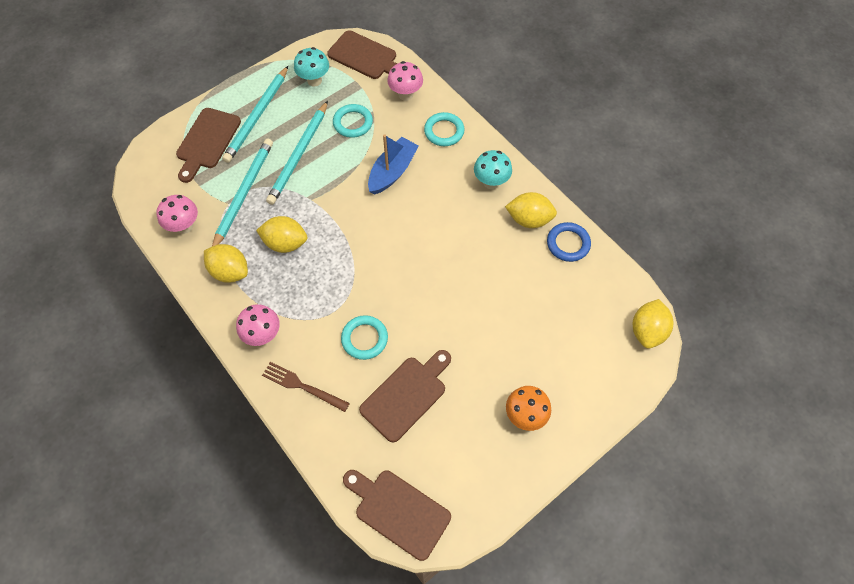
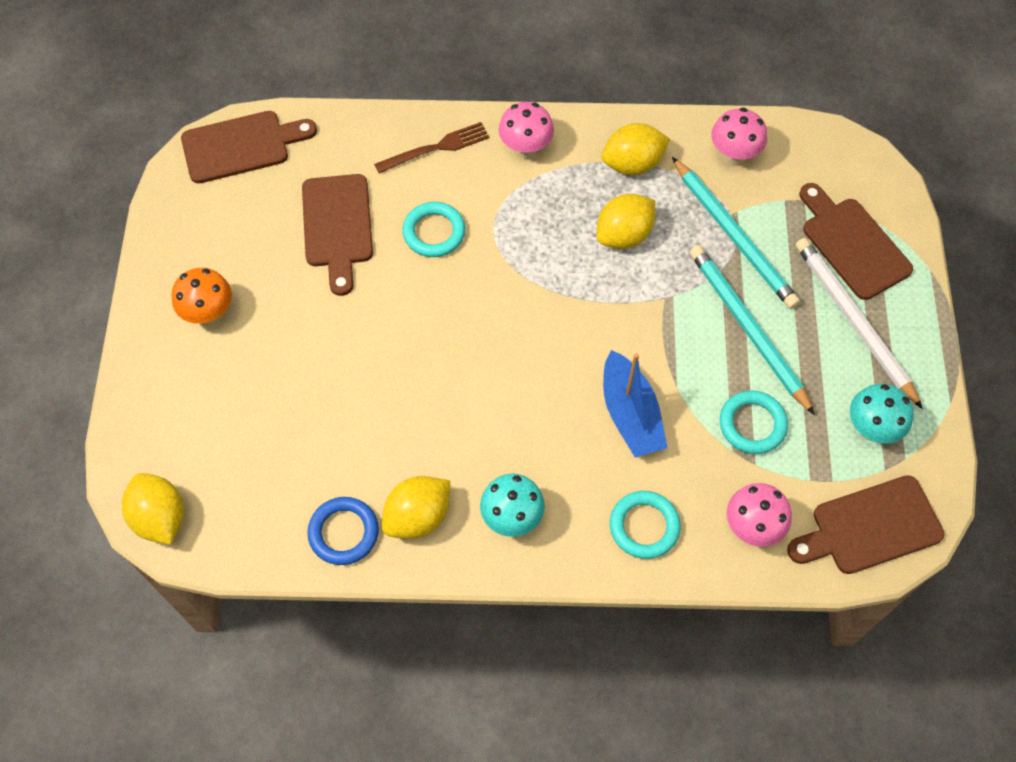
camera: 130 degrees right, 0 degrees up
(257, 116) = (853, 321): turquoise pencil -> white pencil

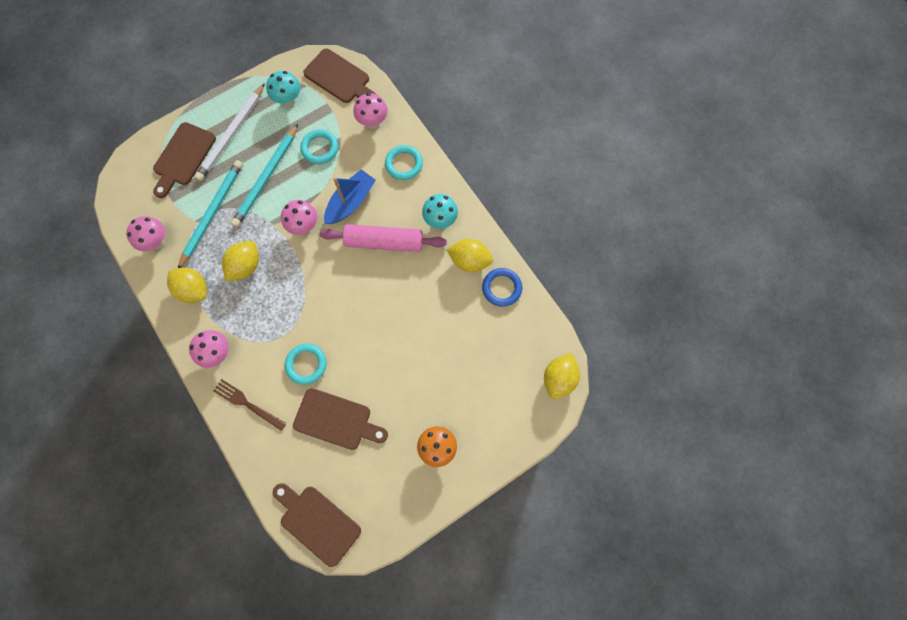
camera: 125 degrees left, 10 degrees up
(338, 226) = (336, 420): brown cutting board -> brown cutting board turned 60 degrees clockwise
(534, 420) = (384, 242): none -> pink rolling pin
(624, 235) = (245, 266): yellow lemon -> yellow lemon turned 75 degrees counterclockwise
(634, 334) = (304, 226): none -> pink mushroom

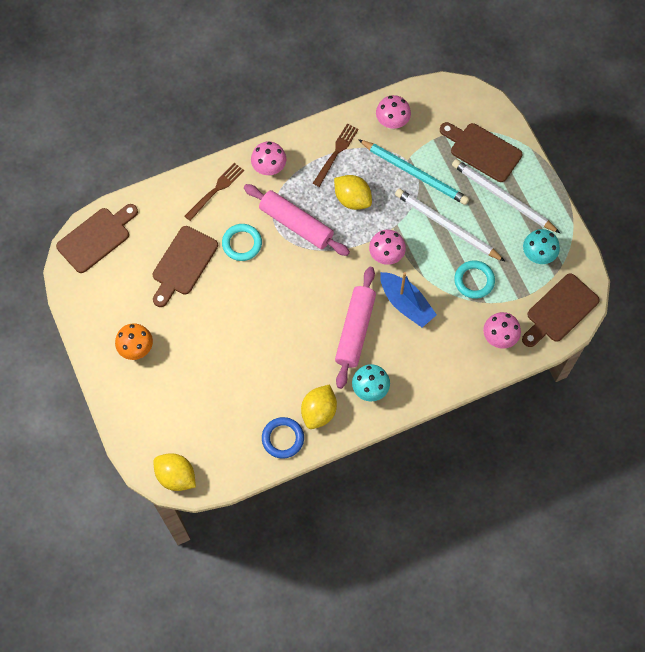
camera: 100 degrees right, 5 degrees down
(193, 290) = (336, 152): yellow lemon -> brown fork
(266, 178) = (447, 226): turquoise pencil -> white pencil
(279, 315) = (296, 224): none -> pink rolling pin
(404, 164) = (442, 363): turquoise ring -> none

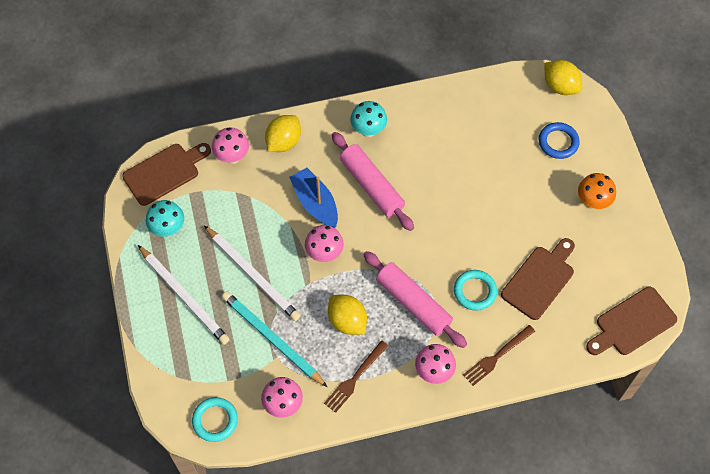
camera: 170 degrees left, 5 degrees down
(283, 438) = (458, 102): blue ring -> blue ring (558, 142)
(319, 412) = (420, 119): yellow lemon -> yellow lemon (283, 142)
(355, 330) = (371, 186): pink rolling pin -> pink rolling pin turned 60 degrees counterclockwise
(474, 281) = (240, 214): turquoise ring -> turquoise ring (215, 420)
(482, 151) = (190, 353): brown cutting board -> none

